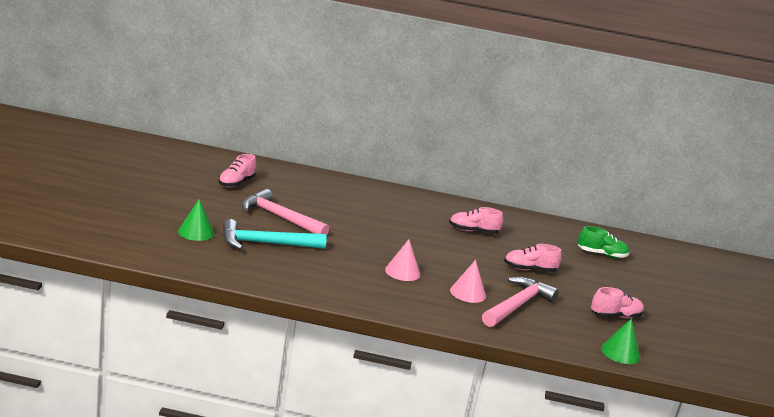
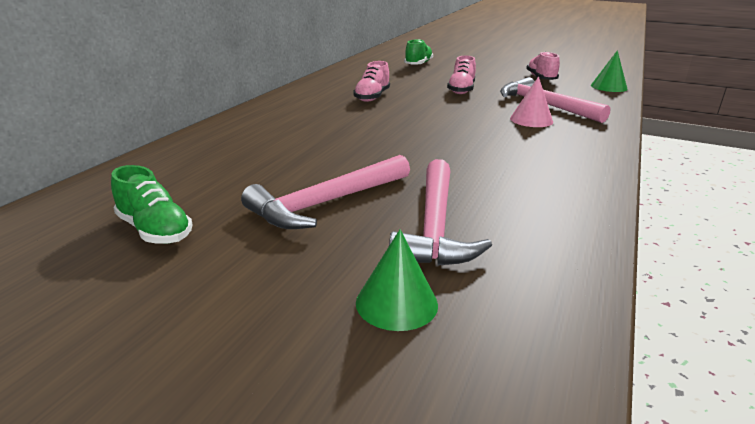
camera: 70 degrees left, 5 degrees up
(236, 183) = (155, 230): pink shoe -> green shoe
(266, 244) = (435, 226): turquoise hammer -> pink hammer
(402, 272) = (494, 142): pink cone -> none

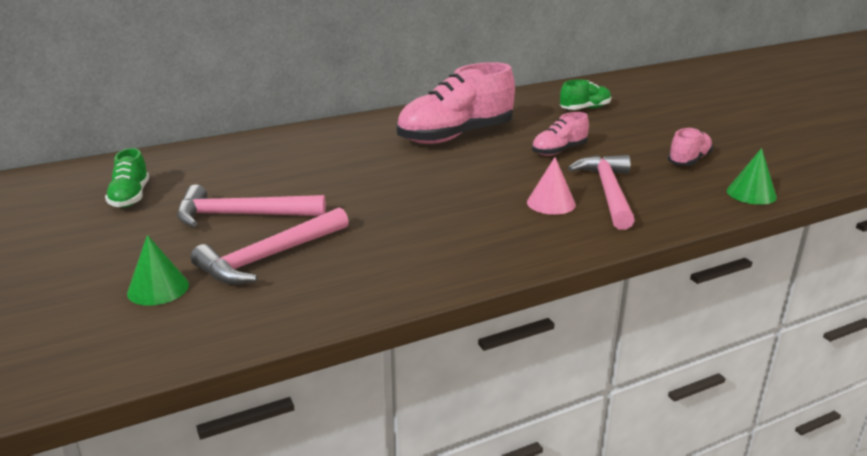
camera: 40 degrees right, 0 degrees up
(372, 97) = (455, 136): pink shoe -> pink shoe, size x2.00

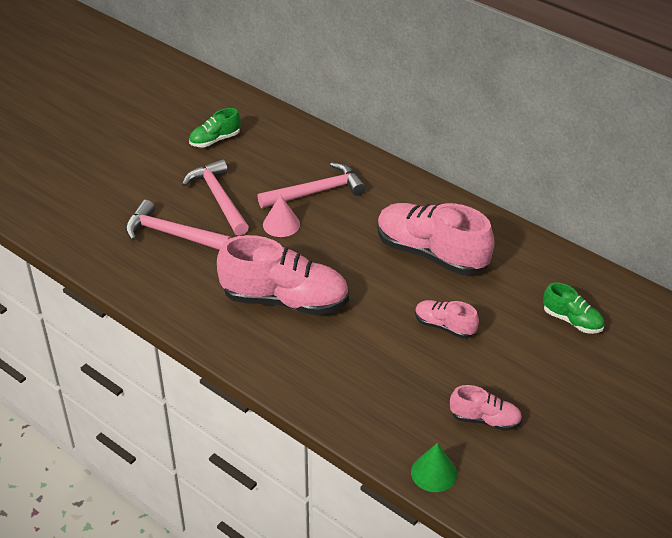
camera: 65 degrees right, 15 degrees up
(158, 288) = (115, 207): green cone -> none
(460, 212) = (285, 300): none -> pink shoe
(551, 203) = (332, 346): pink cone -> pink cone (281, 224)
(608, 192) = (374, 375): pink hammer -> pink hammer (316, 192)

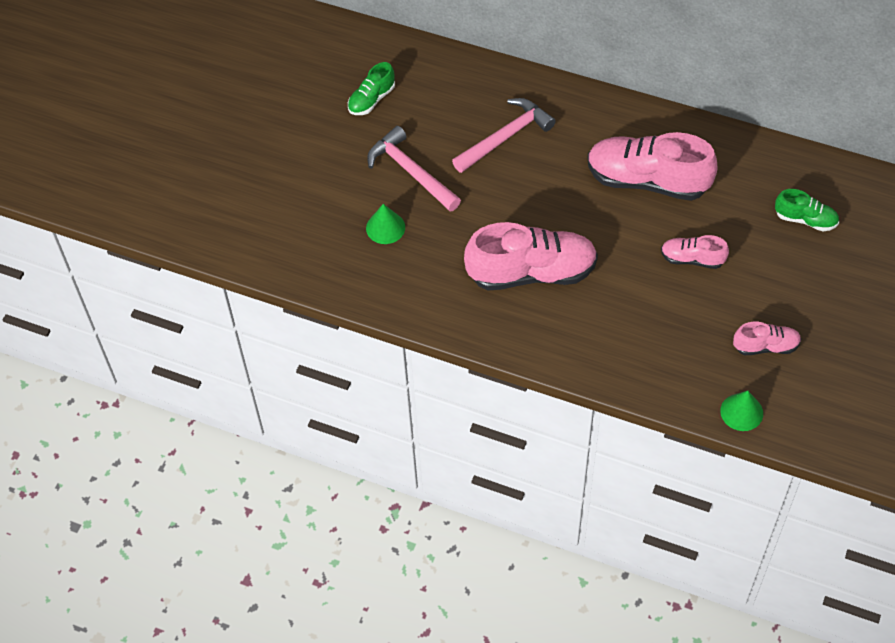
camera: 15 degrees left, 15 degrees up
(172, 234) = (385, 227): pink hammer -> green cone
(281, 224) = (488, 186): pink cone -> none

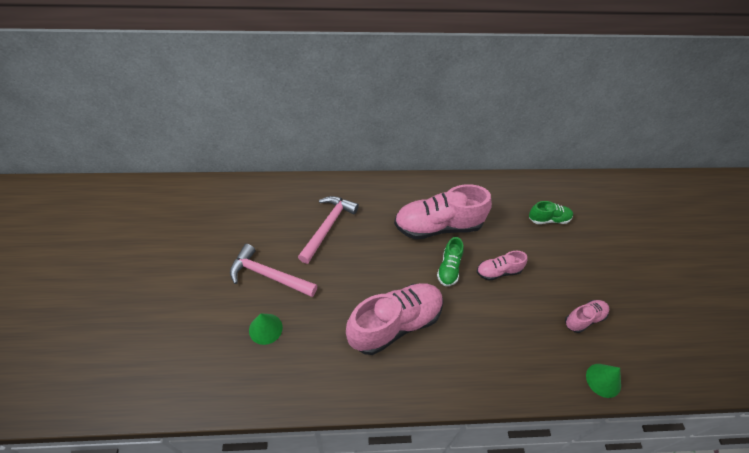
camera: 30 degrees left, 5 degrees down
(371, 99) = (217, 230): green shoe -> green shoe (449, 268)

